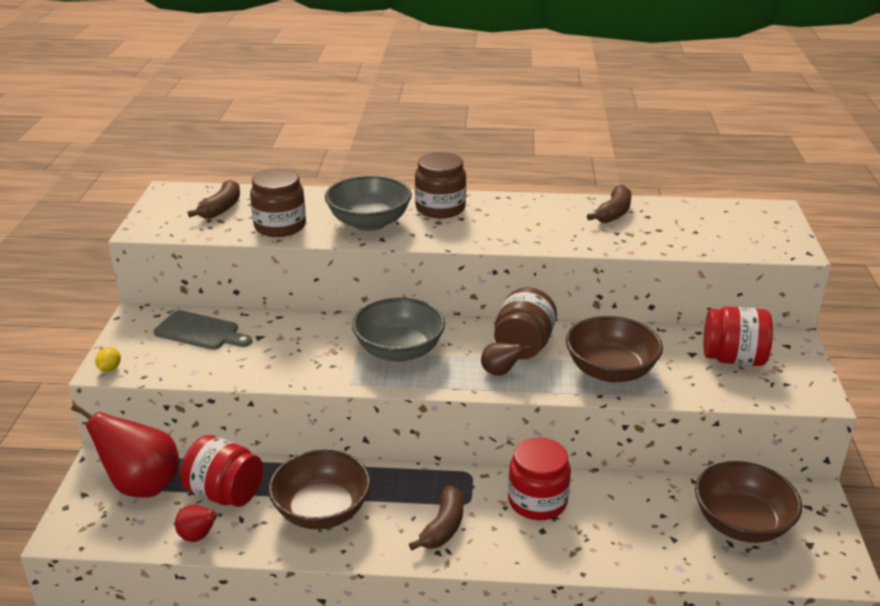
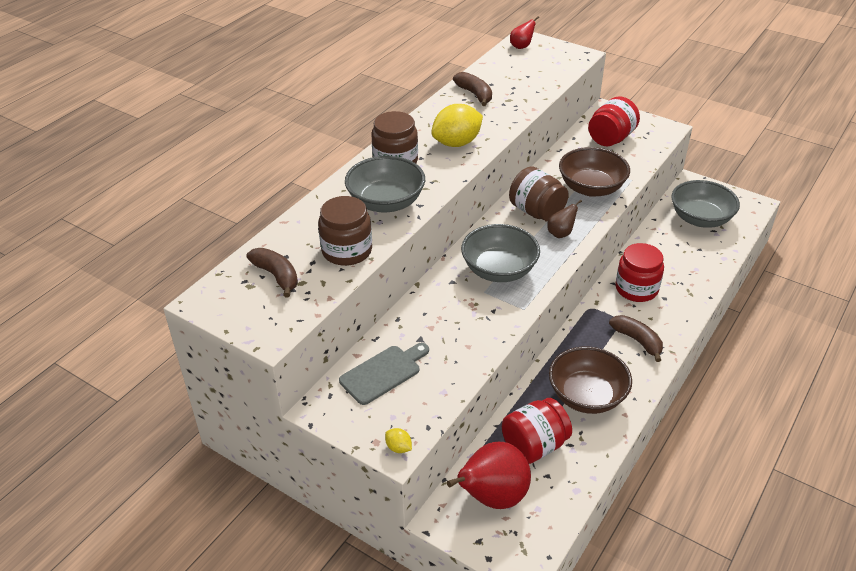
camera: 60 degrees left, 10 degrees up
(198, 536) = (576, 476): red pear -> red pear (521, 46)
(508, 228) = (456, 143): none -> yellow lemon
(741, 523) = (700, 219): brown bowl -> grey bowl

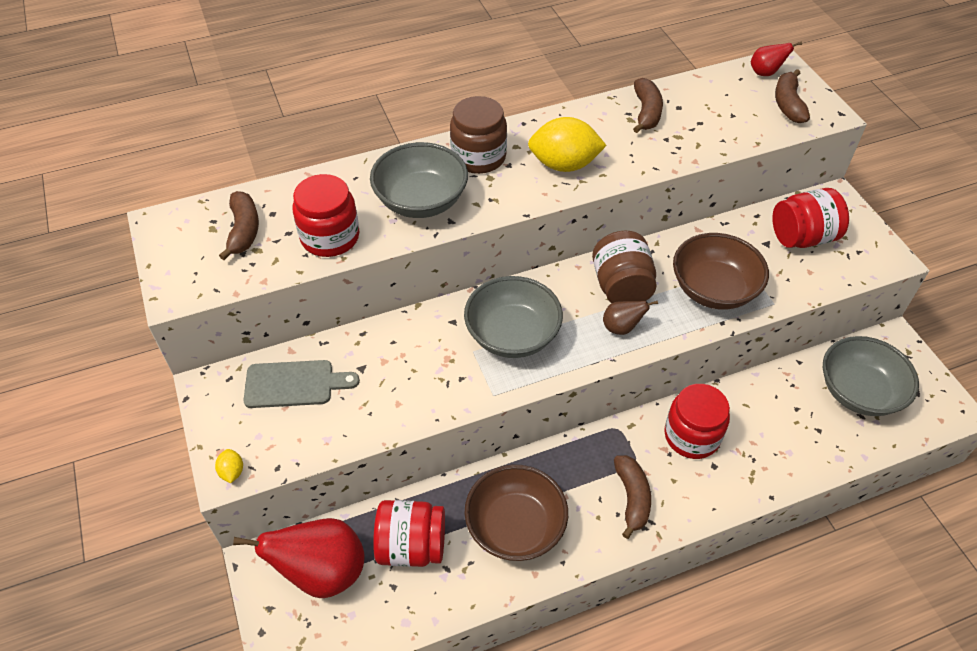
camera: 35 degrees right, 10 degrees up
(347, 251) = (330, 237): brown jar -> red jar
(553, 58) = (788, 104): none -> brown banana

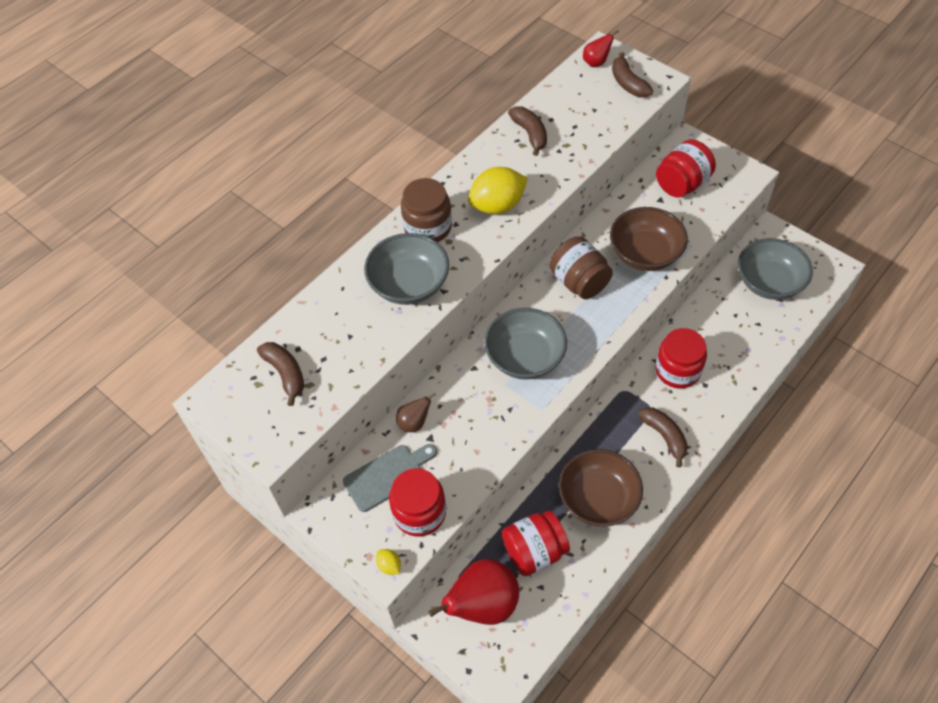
camera: 25 degrees left, 5 degrees up
(330, 237) = (359, 347): red jar -> red jar (419, 512)
(621, 327) = (599, 314): brown pear -> brown pear (414, 423)

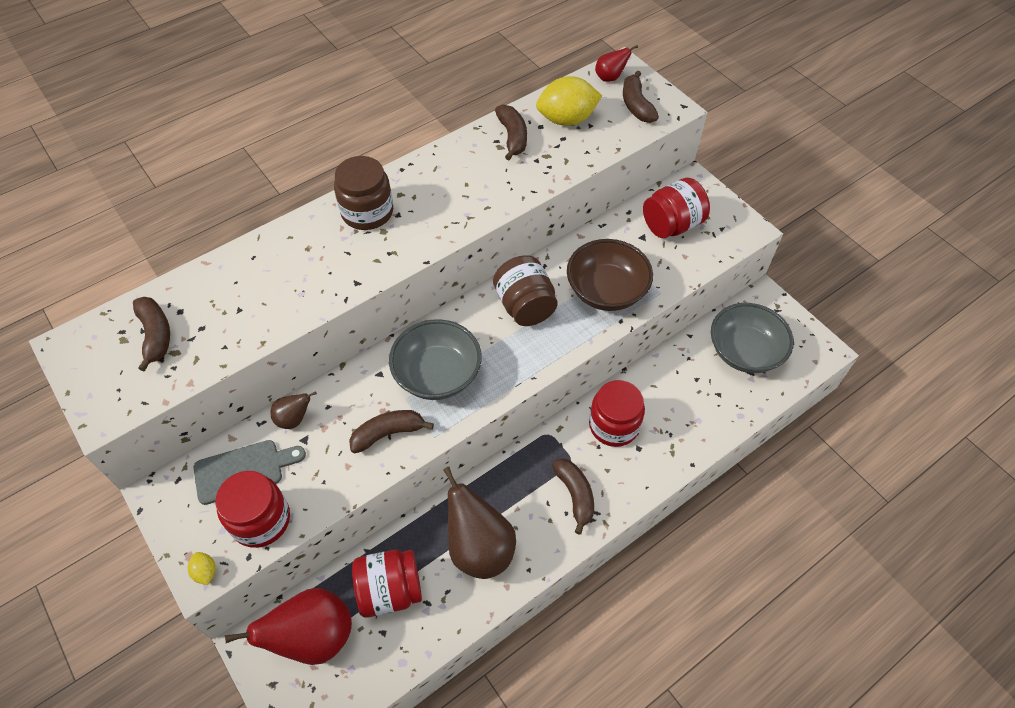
camera: 10 degrees right, 0 degrees up
(409, 284) = (323, 268): grey bowl -> none
(497, 205) = (449, 204): yellow lemon -> yellow lemon (566, 119)
(501, 416) = (388, 433): none -> brown banana
(598, 499) = (479, 548): brown bowl -> brown pear

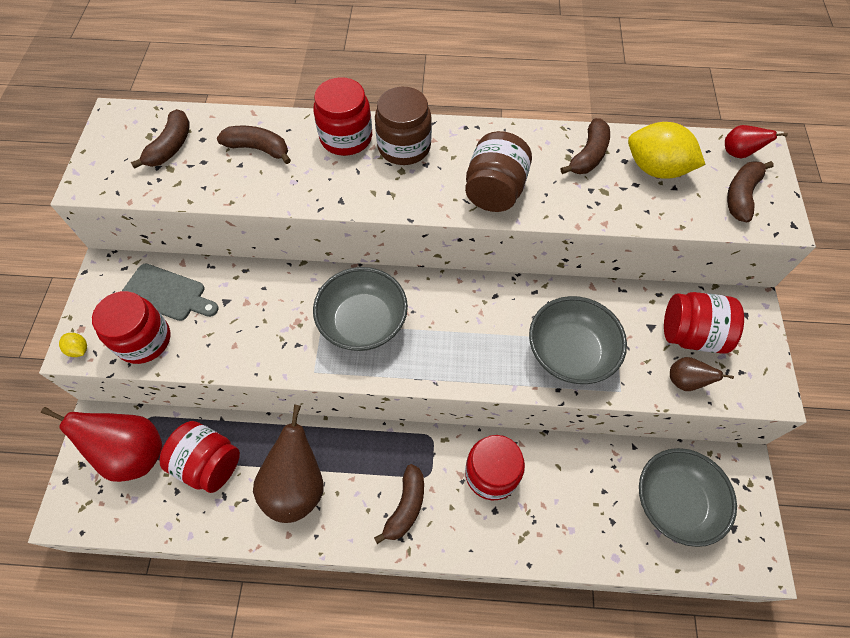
camera: 40 degrees right, 5 degrees up
(205, 572) = (79, 349): yellow lemon -> yellow lemon turned 60 degrees counterclockwise
(294, 419) = (233, 280): brown pear -> brown pear (685, 381)
(311, 233) = (346, 137): none -> red jar
(388, 433) = (284, 342): brown banana -> brown banana (258, 149)
(525, 306) = (485, 315): brown jar -> brown jar (494, 191)
(606, 291) = (570, 353): brown bowl -> grey bowl

